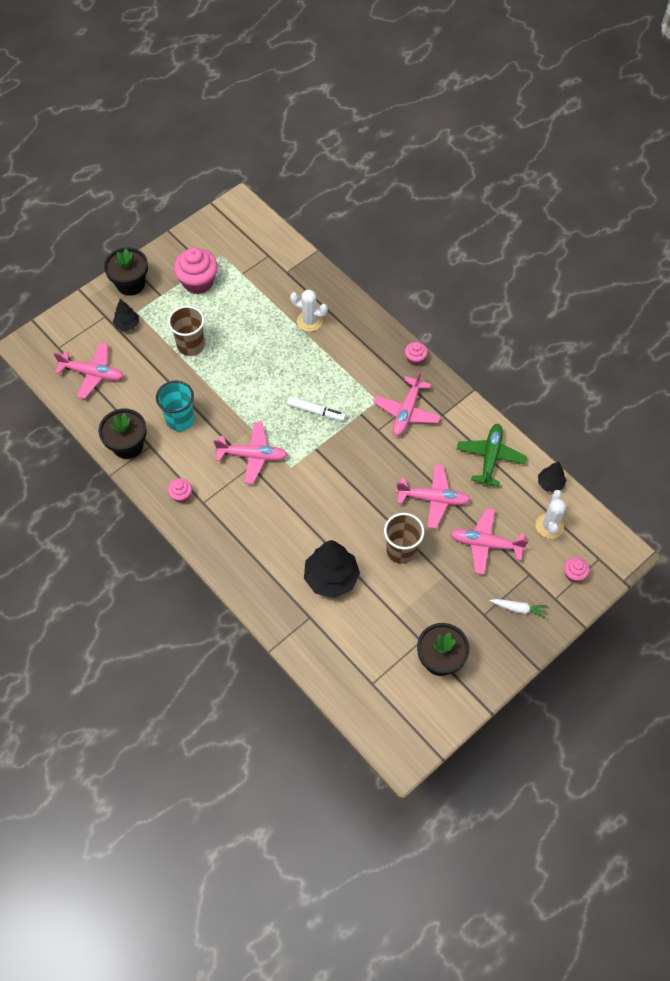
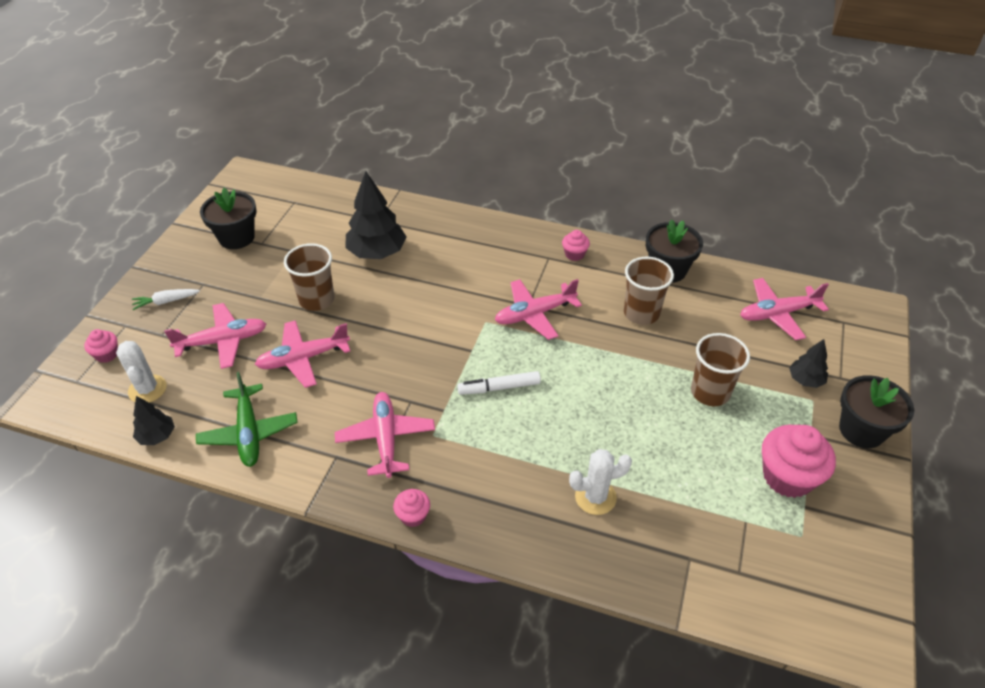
camera: 150 degrees right, 15 degrees down
(180, 419) = (641, 313): turquoise cup -> brown cup

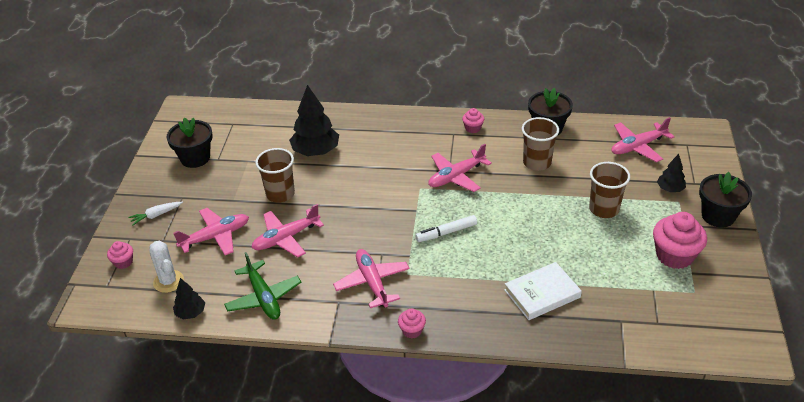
camera: 10 degrees left, 5 degrees down
(595, 497) = (542, 294): white cactus -> white book

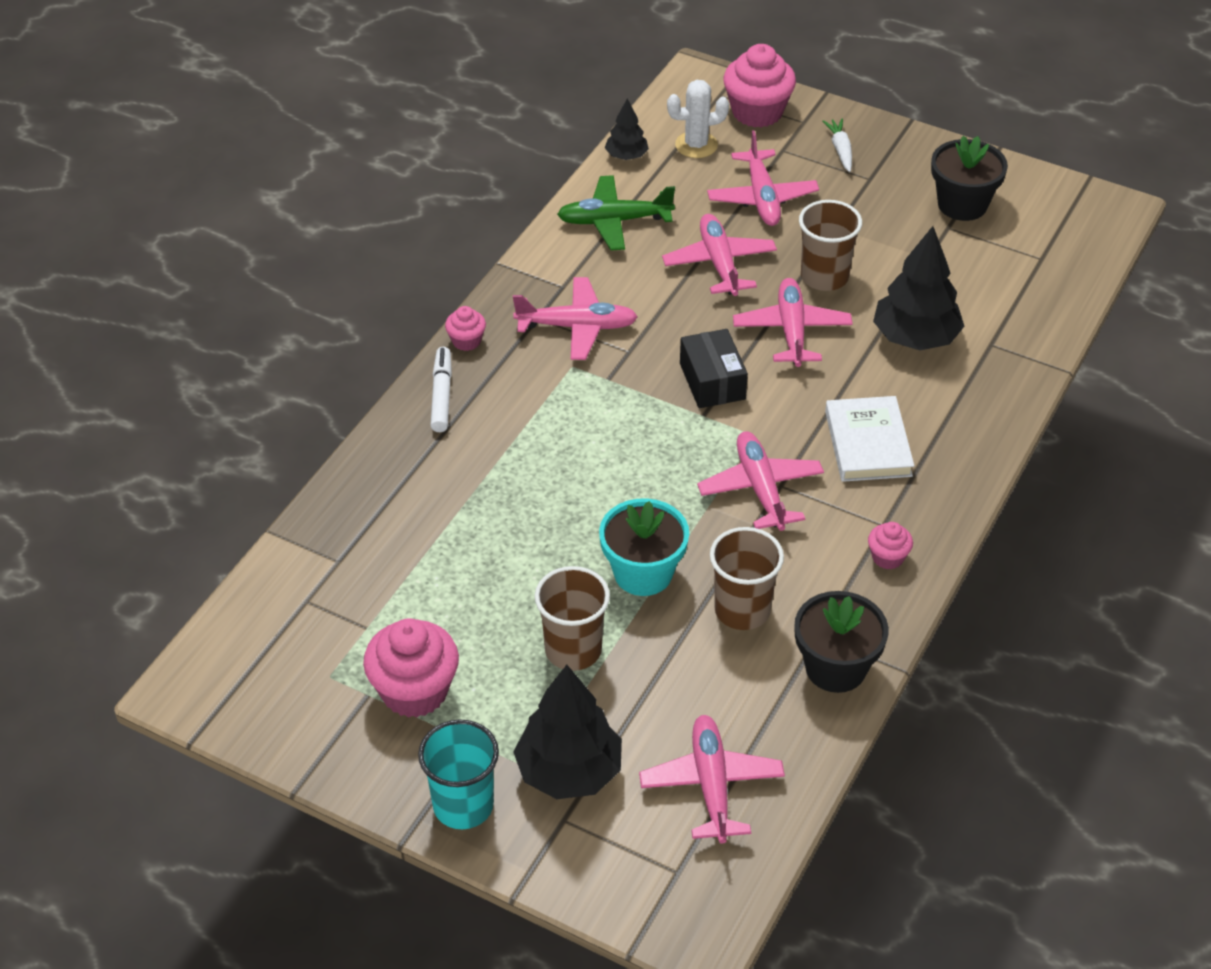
camera: 110 degrees right, 5 degrees up
(123, 262) = (757, 112): pink cupcake -> pink cupcake, size x1.98
(331, 195) = (792, 330): none -> pink plane
(388, 214) = (712, 381): none -> black box
(446, 232) = (632, 433): white marker -> white marker (441, 395)
(539, 200) = (643, 573): none -> turquoise flower pot
(542, 294) = (443, 495): white book -> white book (868, 443)
(670, 189) = (569, 772): black tree -> black tree, size x1.87
(718, 216) = (463, 805): black flower pot -> turquoise cup

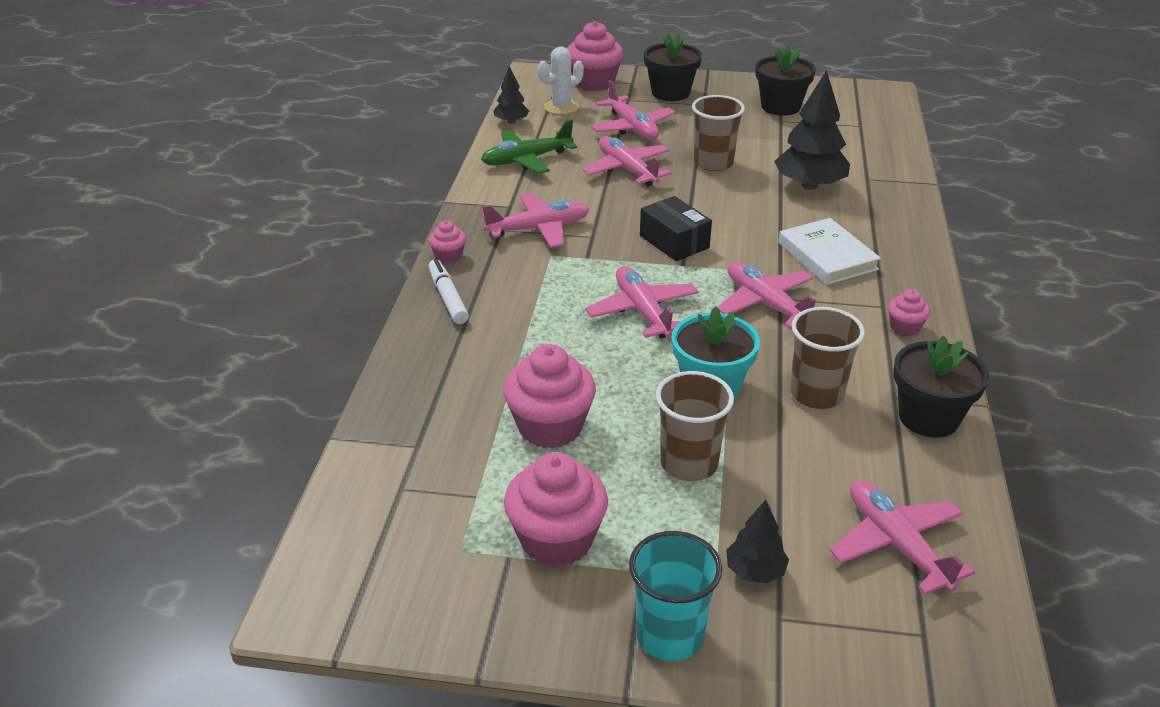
camera: 20 degrees left, 10 degrees down
(466, 575) = (550, 427): none -> pink cupcake
(569, 772) = (755, 571): black tree -> black tree, size x0.53
(792, 330) = (713, 198): pink plane -> pink plane (643, 311)
(840, 150) = (670, 93): white carrot -> black flower pot

